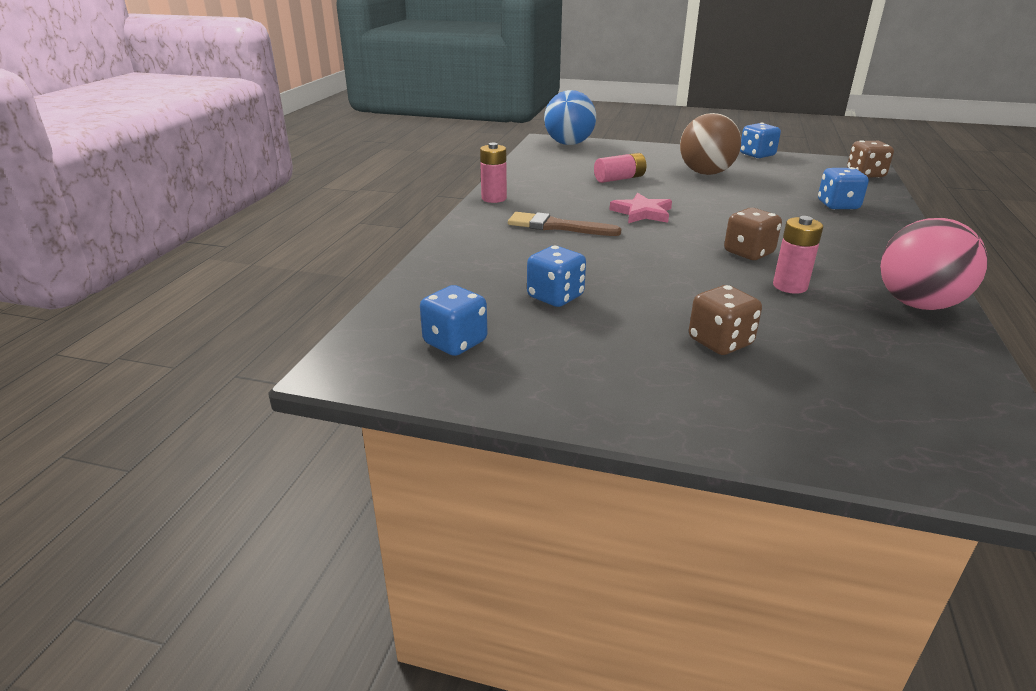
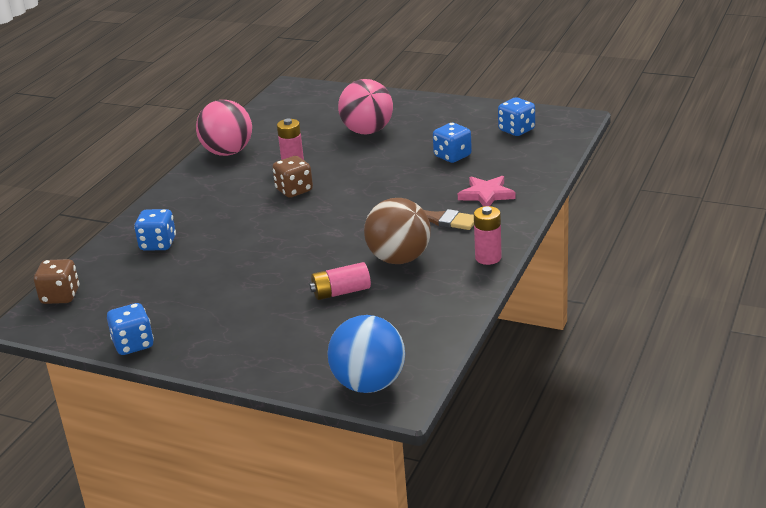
camera: 170 degrees left, 0 degrees up
(642, 213) = (349, 235): pink star -> pink star (486, 195)
(706, 173) = (235, 302): brown ball -> brown ball (399, 259)
(720, 342) = (367, 131): brown dice -> pink ball

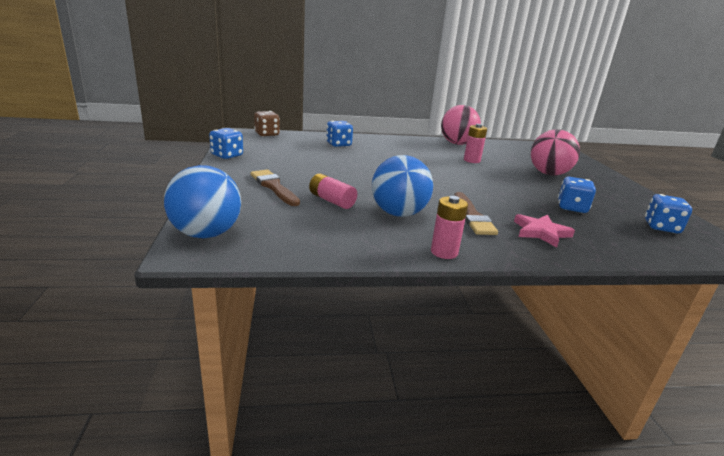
camera: 55 degrees right, 5 degrees down
(274, 324) = (274, 187): none -> brown brush
(294, 190) = (441, 166): brown dice -> none
(399, 259) = (398, 213): brown ball -> blue ball

